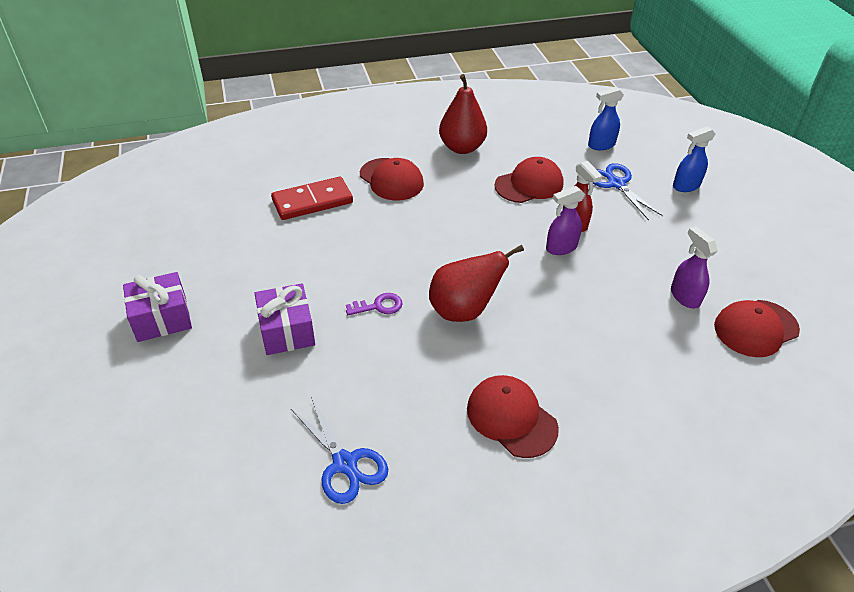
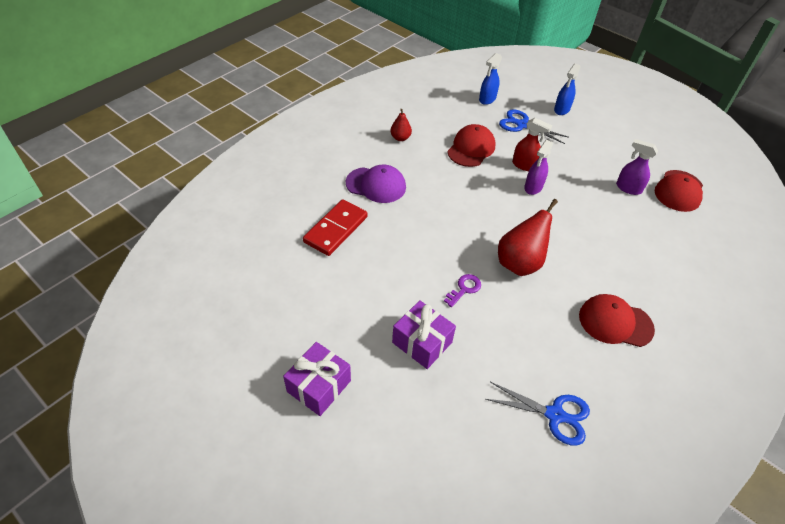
camera: 35 degrees left, 5 degrees up
(391, 179) = (376, 185): red cap -> purple cap
(462, 148) = (400, 138): red pear -> red pear, size x0.53

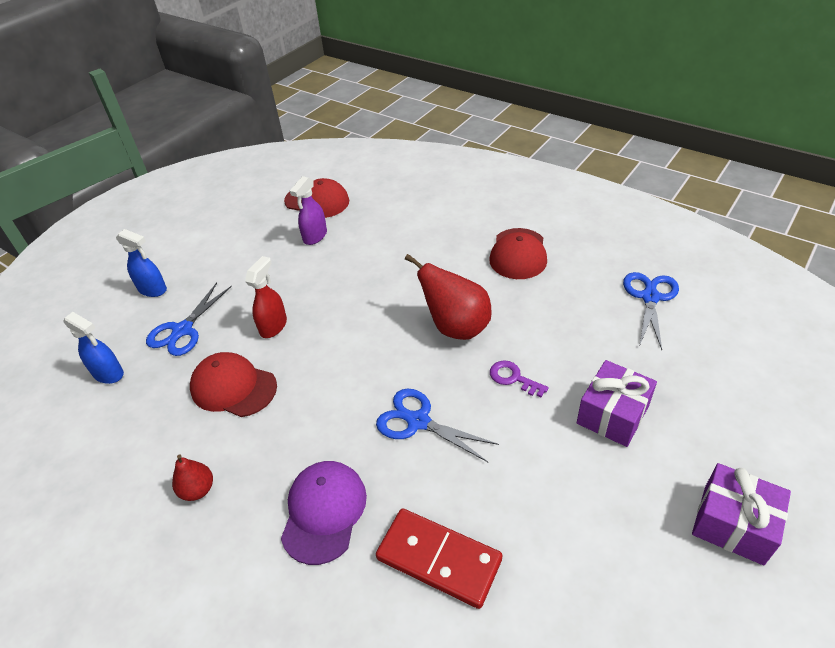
camera: 90 degrees left, 5 degrees down
(432, 231) = (418, 421): none -> blue scissors
(533, 187) = (318, 317): purple spray bottle -> none

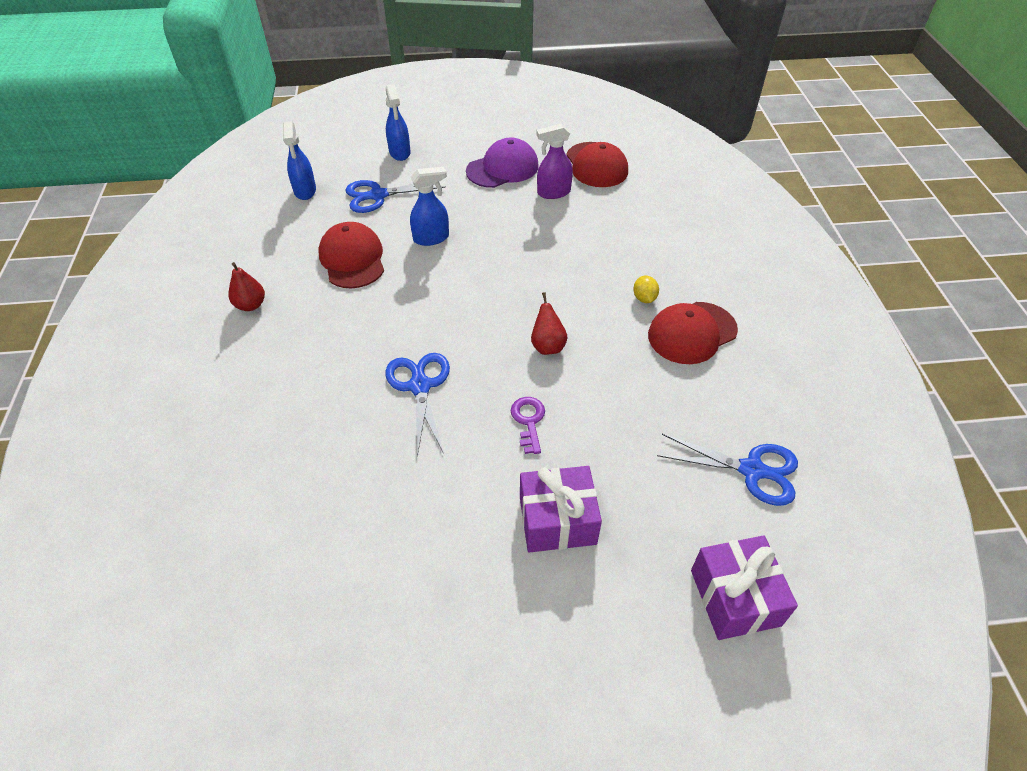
camera: 45 degrees right, 5 degrees up
(273, 326) = (431, 238): red spray bottle -> blue spray bottle
(324, 512) = (287, 385): purple cap -> purple cap (502, 168)
(439, 559) = (301, 481): red domino -> none
(456, 327) = (547, 346): red pear -> red pear, size x0.53
(466, 256) = (644, 298): none -> yellow lemon
(650, 297) = (752, 470): blue scissors -> blue scissors turned 45 degrees clockwise
(733, 524) = (512, 689): purple gift -> purple gift (735, 597)

